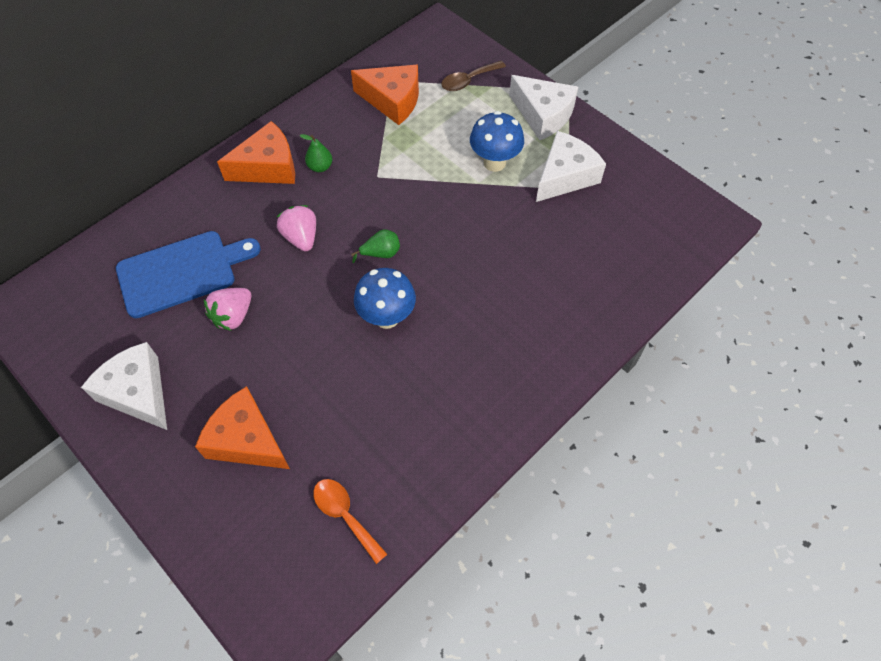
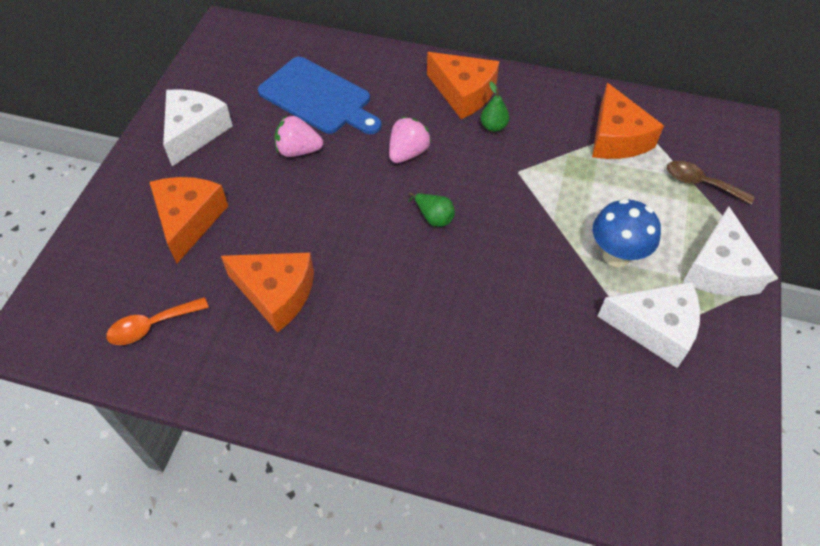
camera: 60 degrees right, 5 degrees down
(345, 515) = (151, 326): orange spoon -> orange spoon turned 135 degrees counterclockwise
(378, 401) = (276, 294): none -> orange cheese
(387, 317) = (367, 257): blue mushroom -> none

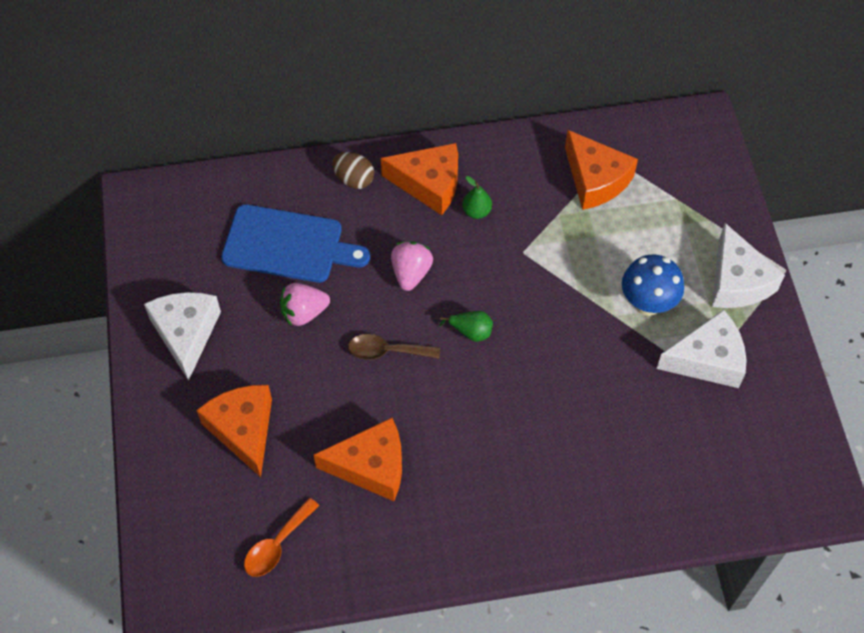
camera: 25 degrees left, 5 degrees up
(402, 70) = (354, 179): none -> brown egg
(700, 183) = (688, 200): brown spoon -> brown spoon (387, 351)

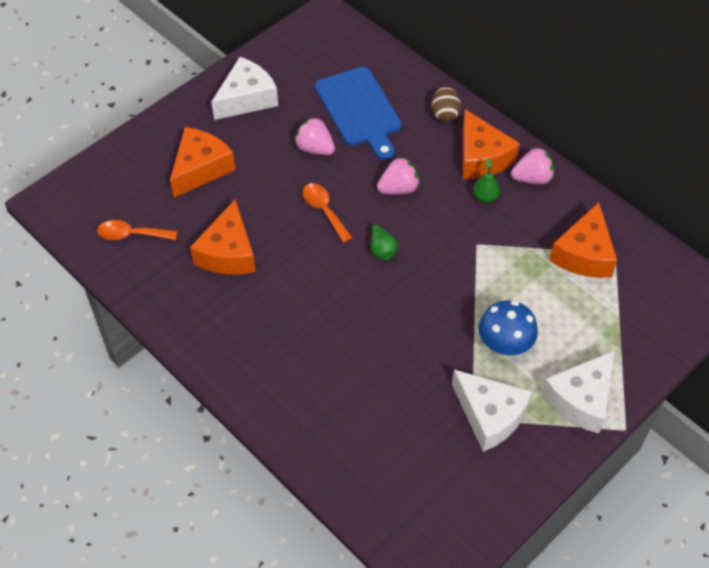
camera: 55 degrees right, 5 degrees down
(371, 466) = (228, 253): orange cheese -> orange cheese turned 45 degrees clockwise
(387, 351) = (324, 210): brown spoon -> orange spoon
(485, 162) = (532, 178): none -> pink strawberry

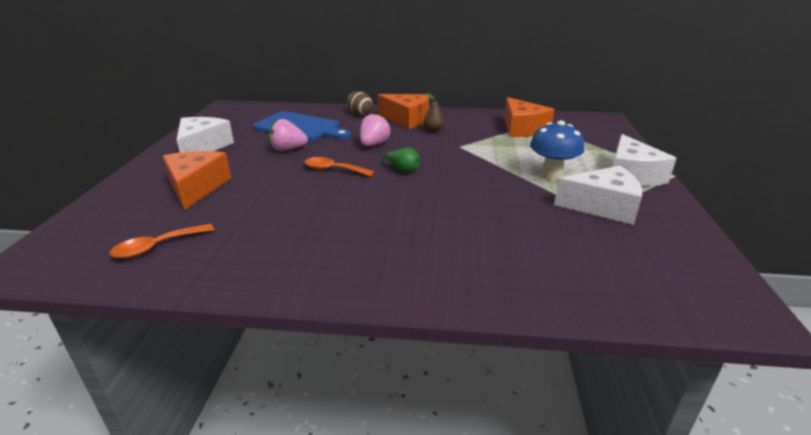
camera: 40 degrees left, 25 degrees down
(228, 253) = (277, 218): orange cheese -> none
(485, 197) = (433, 130): green pear -> brown pear
(532, 178) = (448, 117): pink strawberry -> none

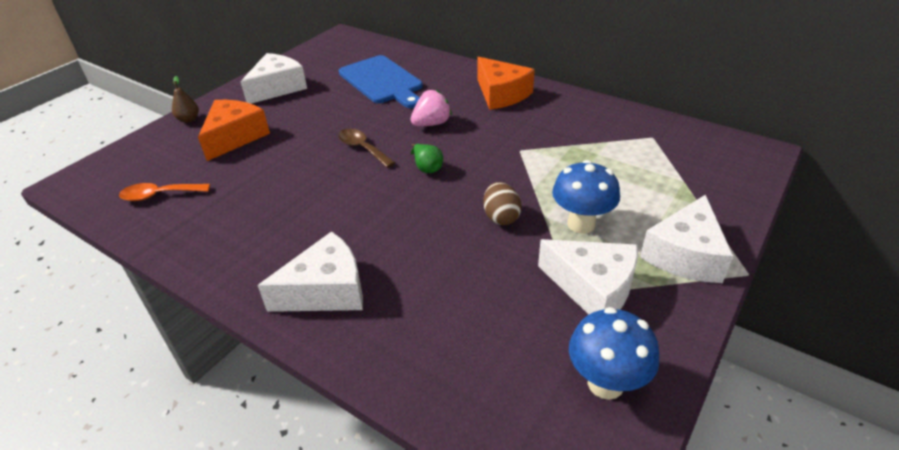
camera: 30 degrees right, 10 degrees up
(288, 149) = (346, 109): pink strawberry -> none
(333, 170) = (362, 148): orange spoon -> brown spoon
(360, 113) = (459, 74): brown egg -> brown egg (501, 217)
(415, 266) = (326, 290): none -> white cheese
(433, 130) = (514, 118): brown pear -> brown pear (189, 119)
(522, 129) = (624, 142): orange cheese -> none
(677, 253) = (605, 383): none -> blue mushroom

